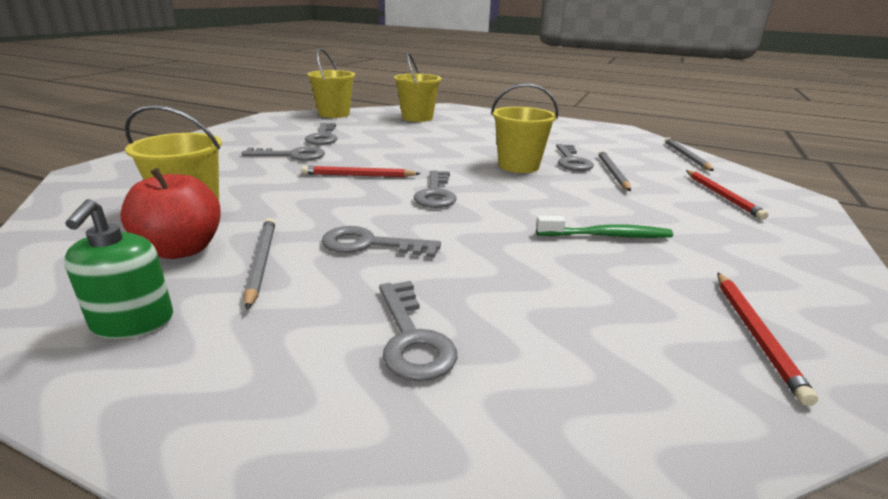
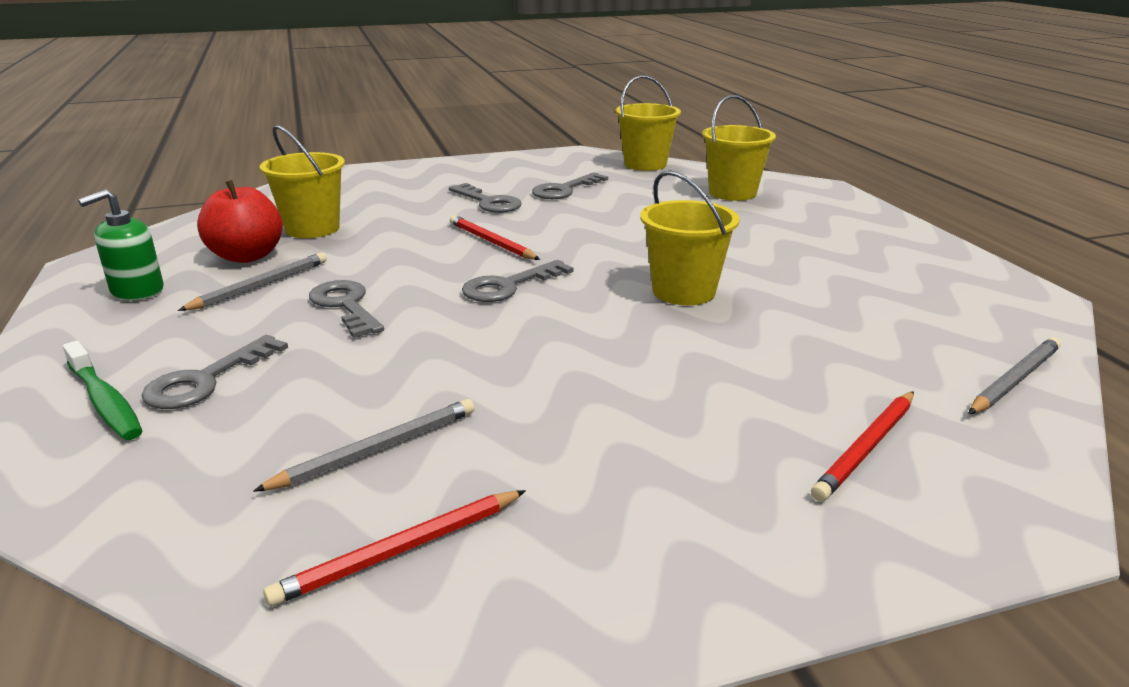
camera: 50 degrees right, 0 degrees up
(572, 161) = (777, 312): grey key -> none
(607, 236) = (546, 402): green toothbrush -> green toothbrush (105, 401)
(612, 173) = (787, 348): grey pencil -> grey pencil (376, 449)

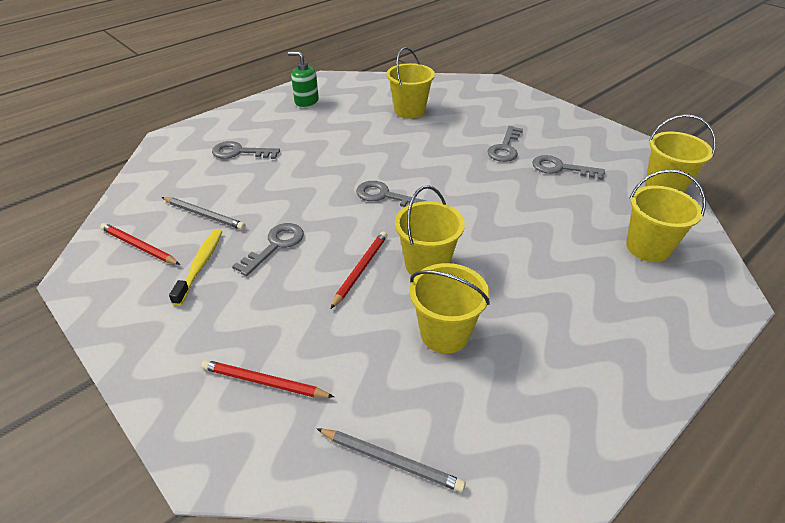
camera: 65 degrees right, 15 degrees up
(105, 401) = (214, 139): green toothbrush -> none
(247, 256) = (361, 109): red apple -> none
(260, 286) = (332, 126): grey pencil -> none
(345, 306) = (326, 156): grey key -> grey key (275, 245)
(491, 242) = (442, 170): red pencil -> red pencil (360, 269)
(537, 473) = (200, 265): none -> yellow toothbrush
(816, 308) = (444, 333): none -> yellow bucket

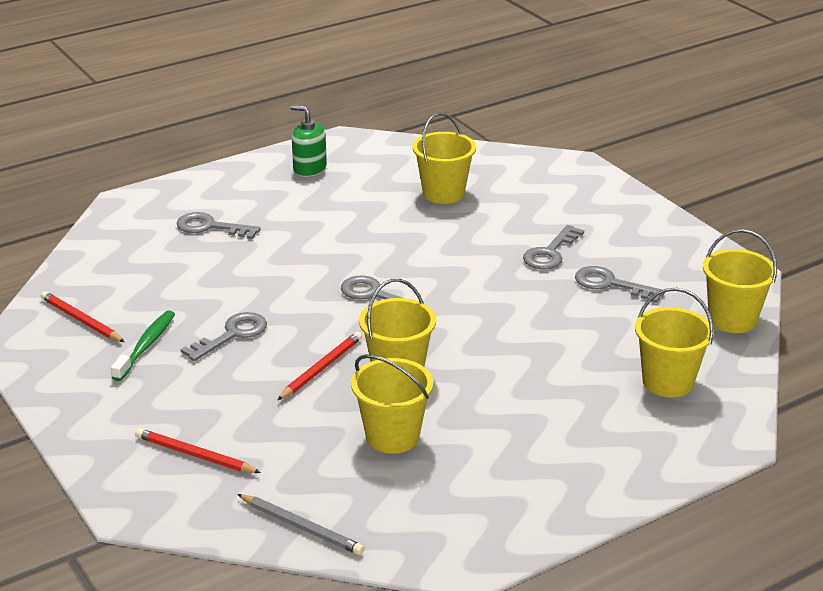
camera: 10 degrees right, 10 degrees down
(200, 265) = (146, 346): yellow toothbrush -> green toothbrush
(204, 215) = (157, 294): grey pencil -> none

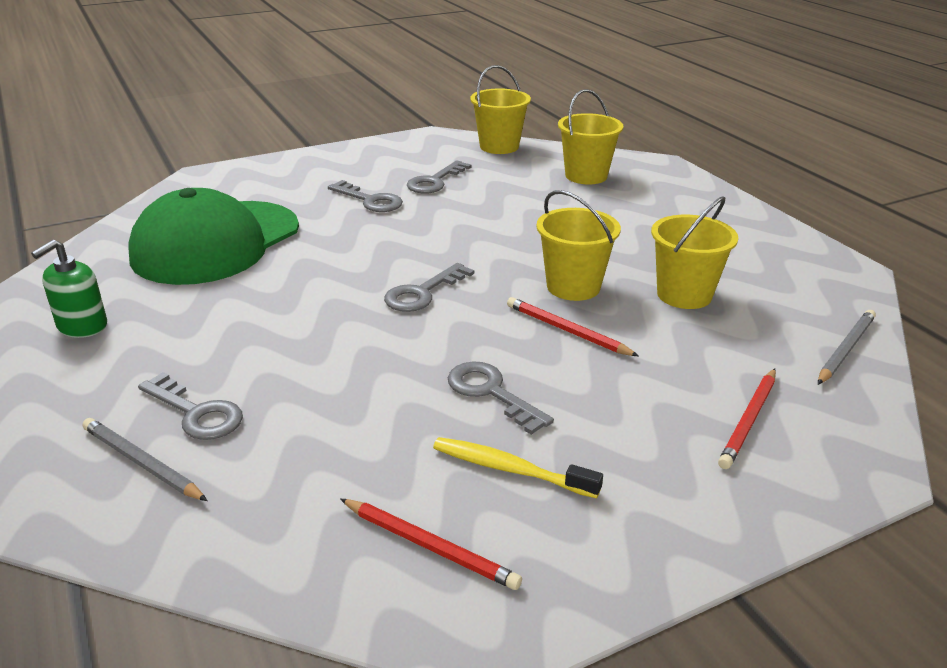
camera: 85 degrees left, 0 degrees up
(81, 320) = (429, 546): red pencil -> red pencil turned 105 degrees counterclockwise
(146, 346) = (510, 469): green toothbrush -> yellow toothbrush
(162, 219) = (141, 463): none -> grey pencil
(210, 227) = (196, 413): grey key -> grey key turned 75 degrees counterclockwise
(443, 193) = (216, 242): yellow bucket -> green cap

